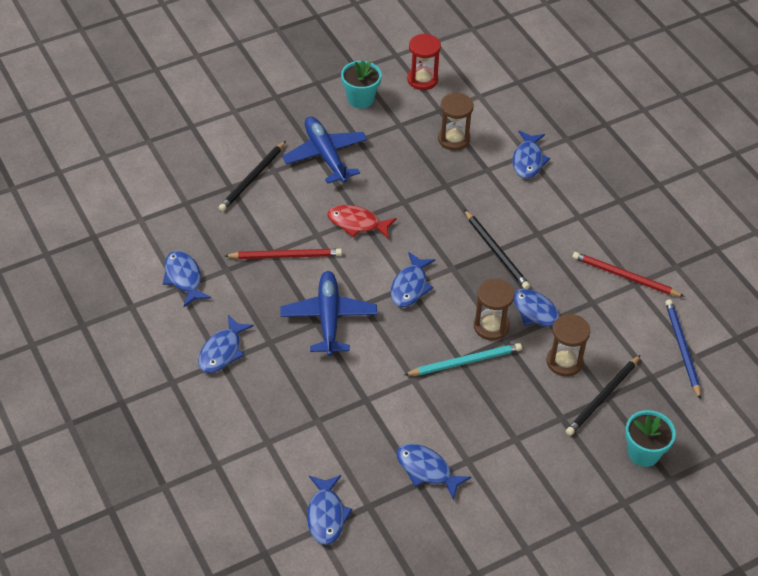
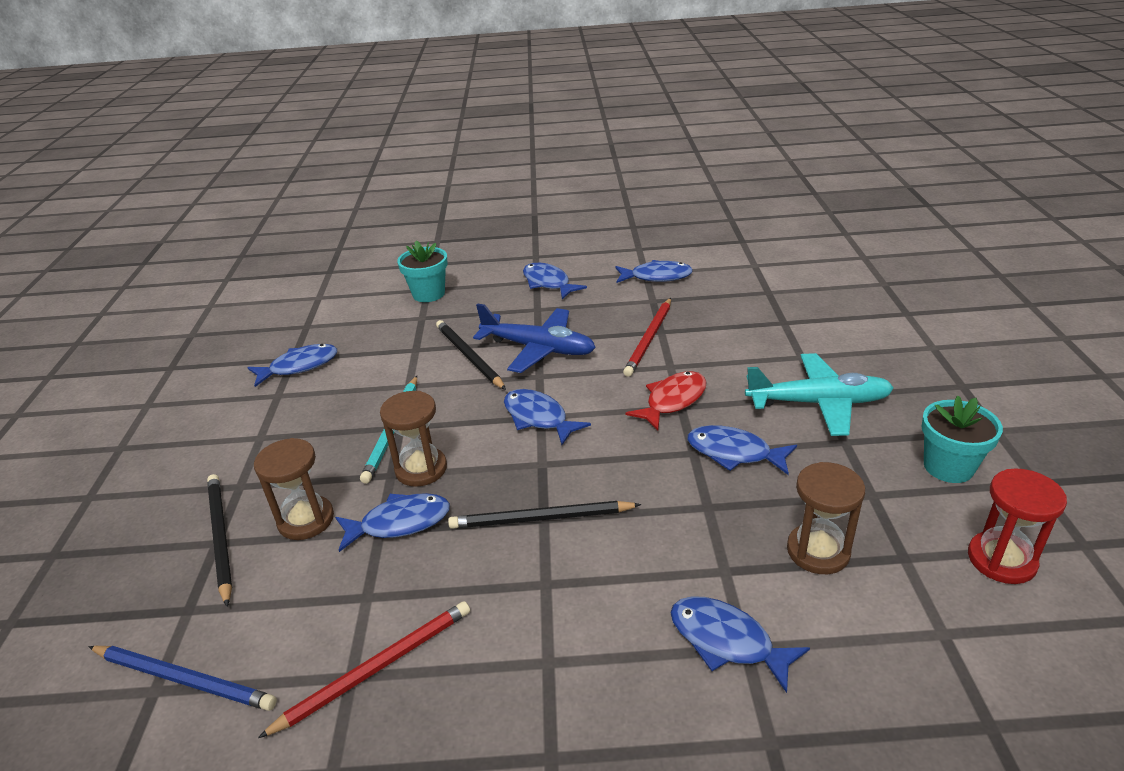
camera: 120 degrees right, 15 degrees down
(252, 178) = (793, 339): black pencil -> black pencil (469, 356)
(325, 155) = (818, 403): blue plane -> turquoise plane
(326, 515) = (325, 303): blue fish -> blue fish (734, 453)
(643, 453) = (111, 544): turquoise flower pot -> turquoise flower pot (428, 294)

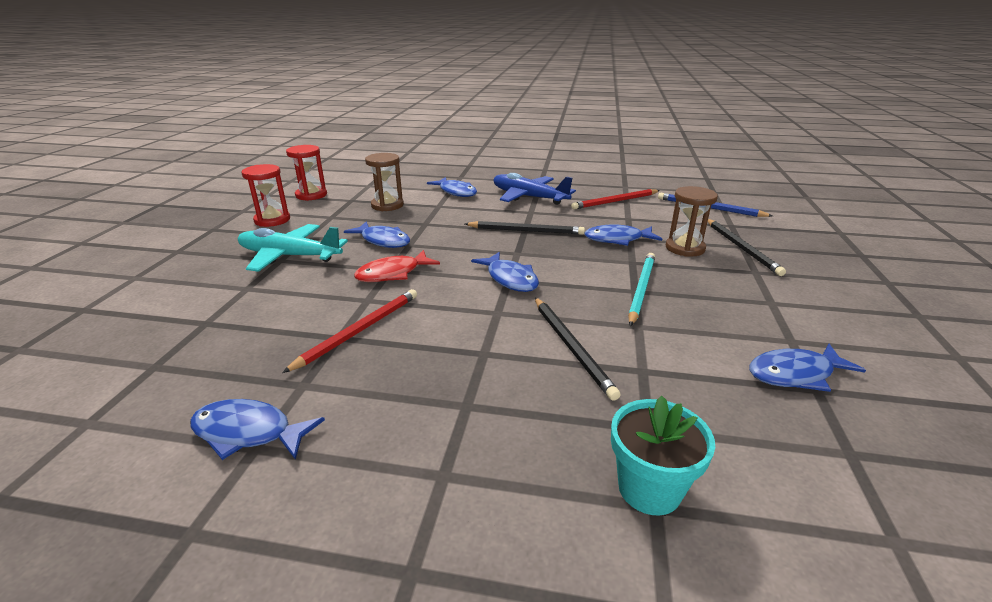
camera: 170 degrees left, 5 degrees down
(421, 469) = (609, 262): brown hourglass -> none
(538, 348) = (487, 342): blue plane -> blue plane (529, 197)
(548, 283) = (425, 463): blue fish -> none
(948, 467) = (272, 220): turquoise flower pot -> red hourglass

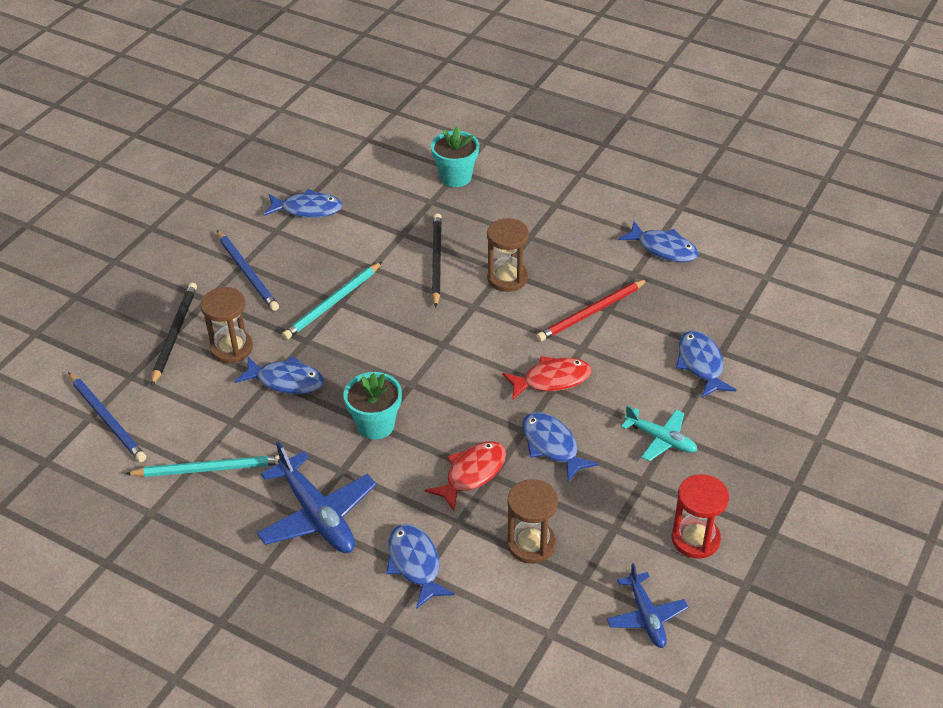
camera: 160 degrees left, 15 degrees up
(289, 256) = (661, 439): turquoise plane -> turquoise plane, size x0.60
(311, 195) = (646, 616): red hourglass -> blue plane
(439, 222) = (472, 474): none -> red fish
(473, 346) = (507, 278): none -> brown hourglass
(510, 279) = (441, 344): blue fish -> blue fish (701, 364)
(526, 231) = (375, 425): black pencil -> turquoise flower pot
(615, 201) = (209, 469): red pencil -> turquoise pencil
(755, 296) = (247, 273): none -> blue pencil

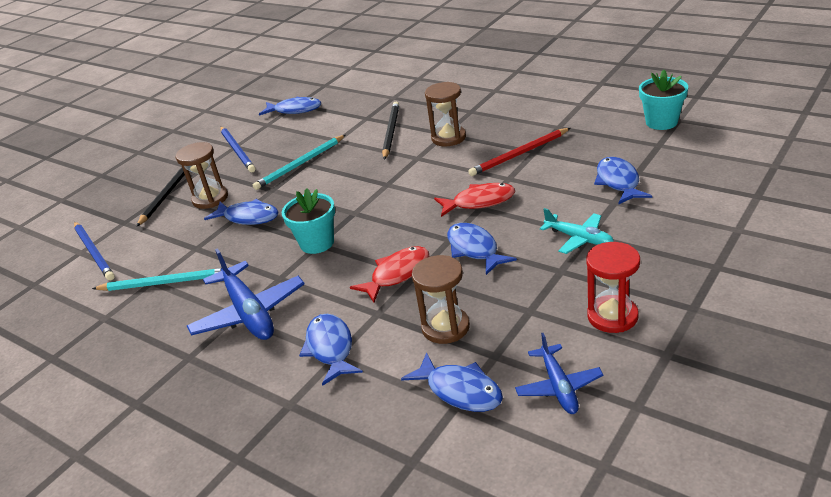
camera: 10 degrees right, 10 degrees down
(455, 177) = (415, 82): turquoise flower pot -> turquoise flower pot (661, 122)
(663, 248) = (585, 109): blue fish -> blue fish (460, 390)

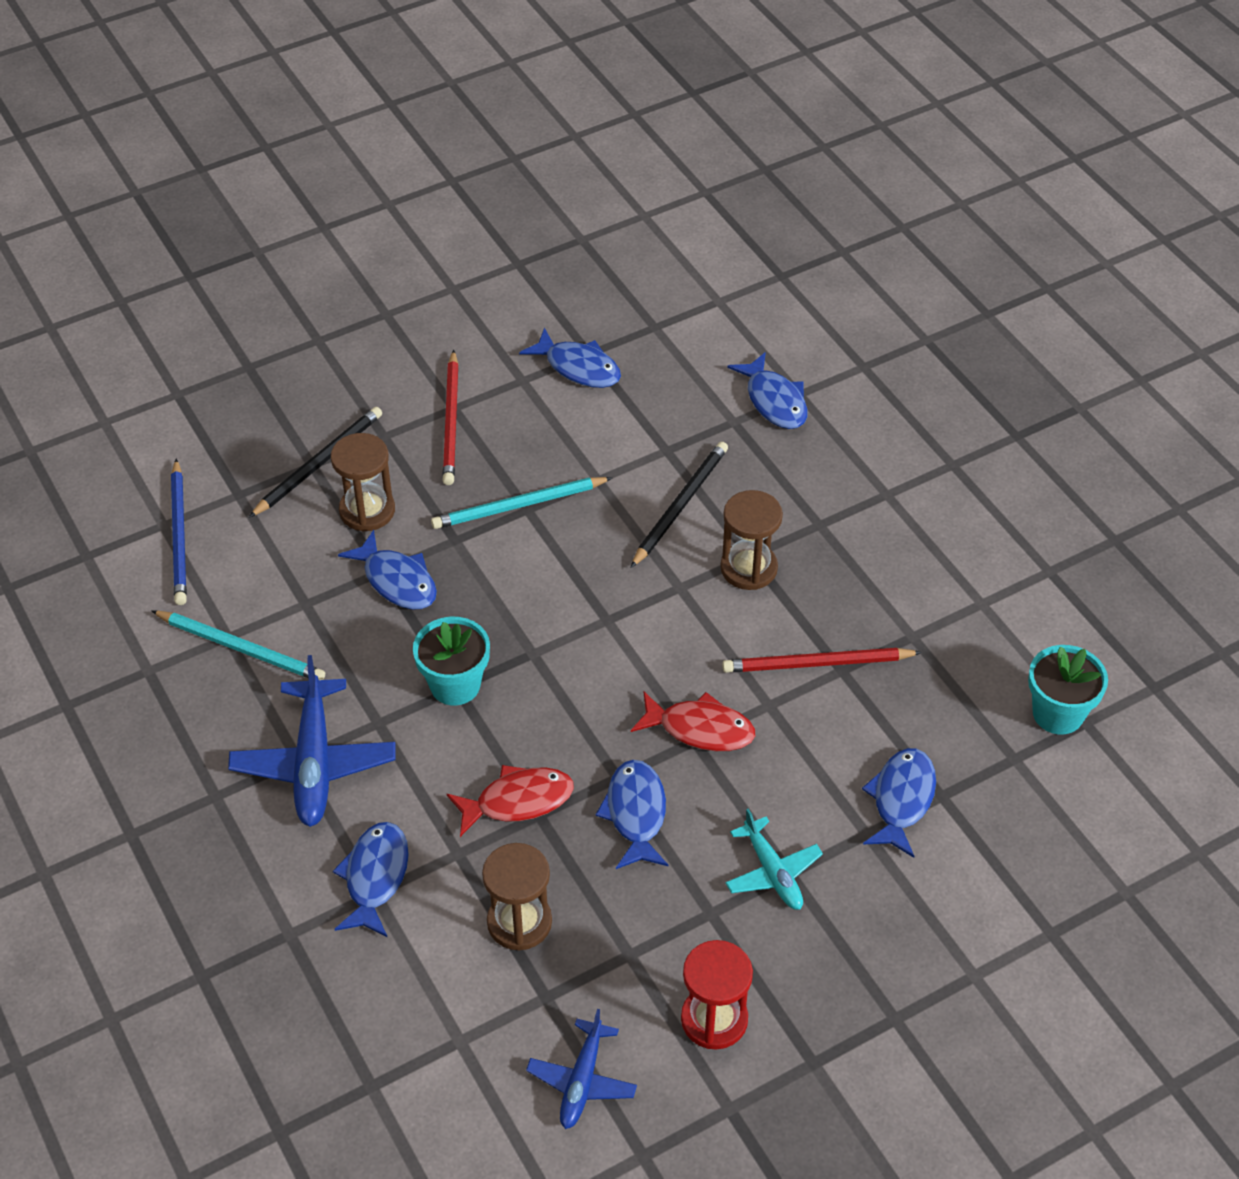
camera: 20 degrees right, 15 degrees up
(237, 151) = (451, 421): blue pencil -> red pencil
(460, 390) = (476, 1023): blue fish -> blue fish (774, 401)

